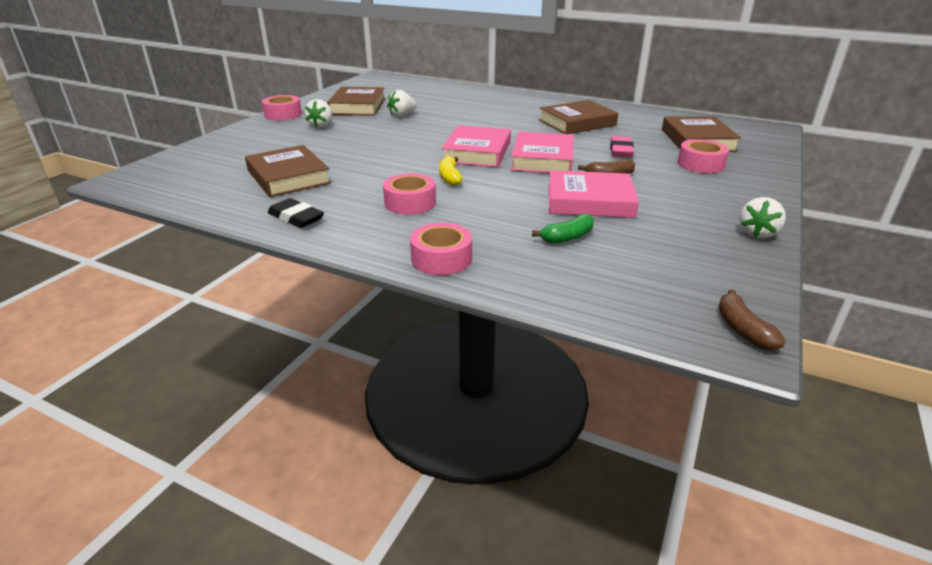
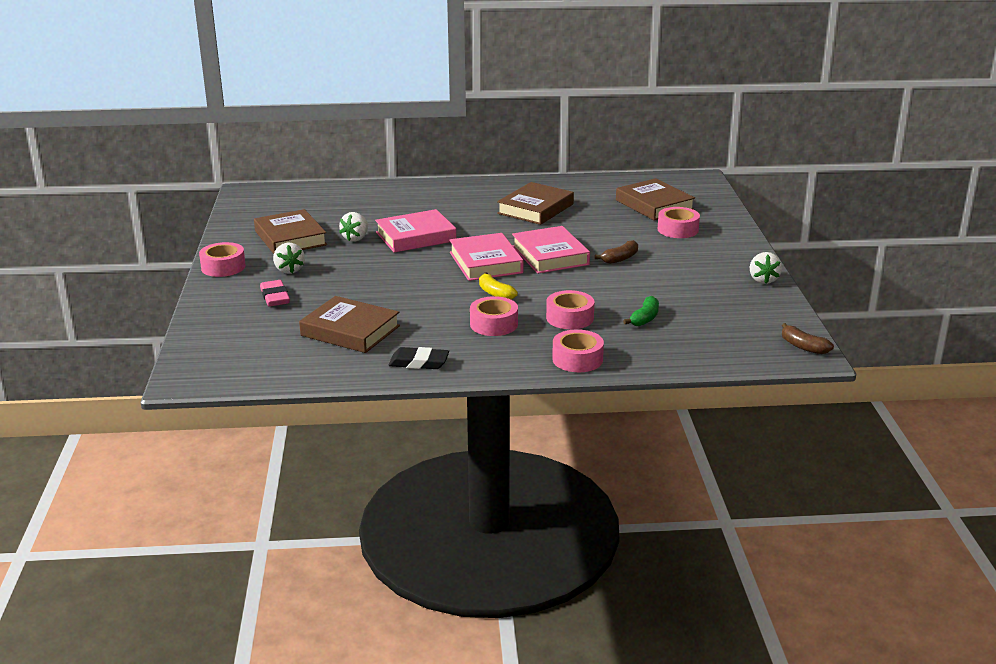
camera: 30 degrees left, 5 degrees down
(489, 216) = (570, 318): none -> pink tape
(589, 201) = (629, 285): pink book -> pink book (416, 237)
(620, 150) = (604, 231): pink eraser -> pink eraser (275, 297)

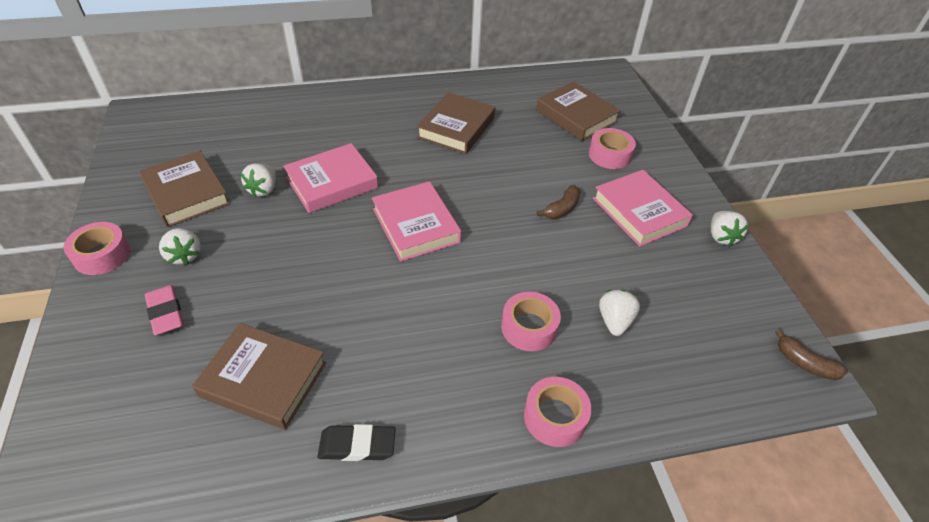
camera: 10 degrees left, 20 degrees up
(494, 324) = (441, 349): pink tape -> none
(495, 293) = (434, 284): yellow banana -> none
(550, 255) = (485, 208): pink book -> pink book (639, 212)
(645, 318) = (614, 321): green banana -> white strawberry

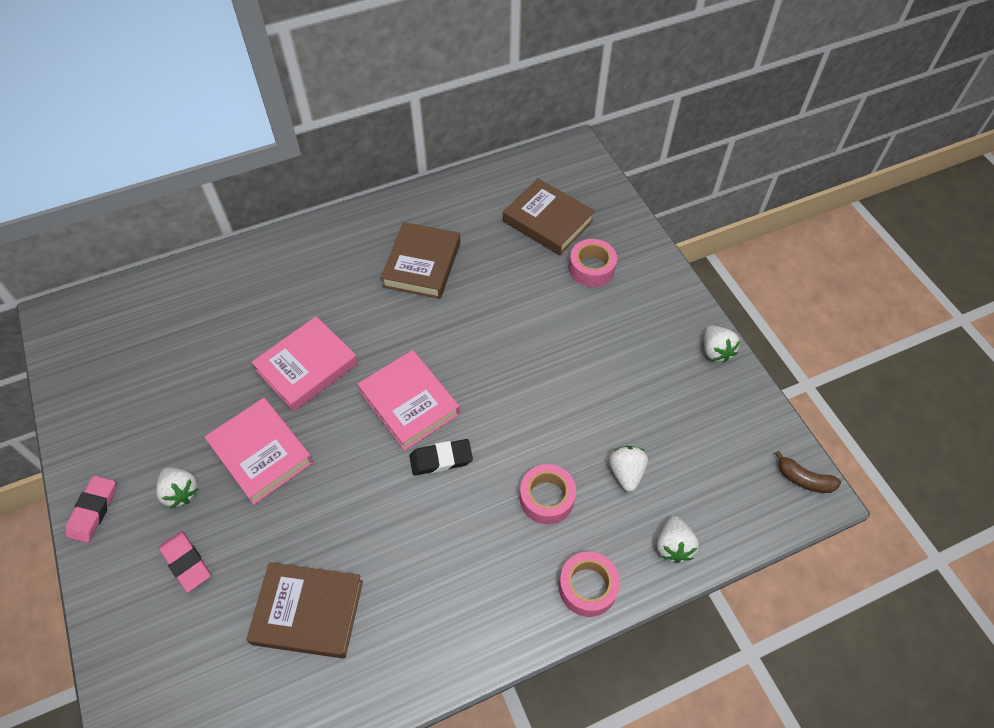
camera: 10 degrees left, 10 degrees up
(102, 255) = (93, 510): pink tape -> pink eraser
(186, 193) = (154, 414): brown book -> none
(263, 189) = (236, 392): white strawberry -> white strawberry (673, 546)
(357, 445) = (415, 658): black eraser -> black eraser (441, 459)
(562, 208) = (554, 349): brown banana -> none
(639, 212) = (632, 337): pink book -> pink book (261, 453)

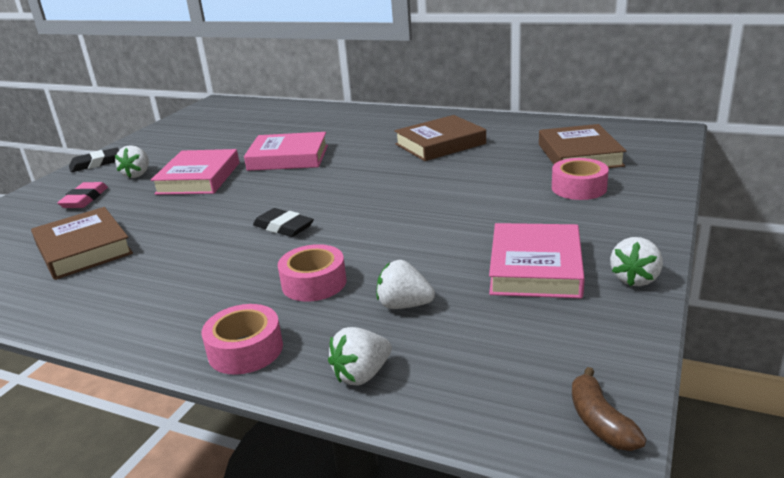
camera: 50 degrees right, 30 degrees down
(93, 510) = (96, 163): pink eraser -> black eraser
(409, 403) = (315, 195): pink book -> pink book (535, 268)
(626, 473) = (404, 305): white strawberry -> white strawberry turned 120 degrees counterclockwise

